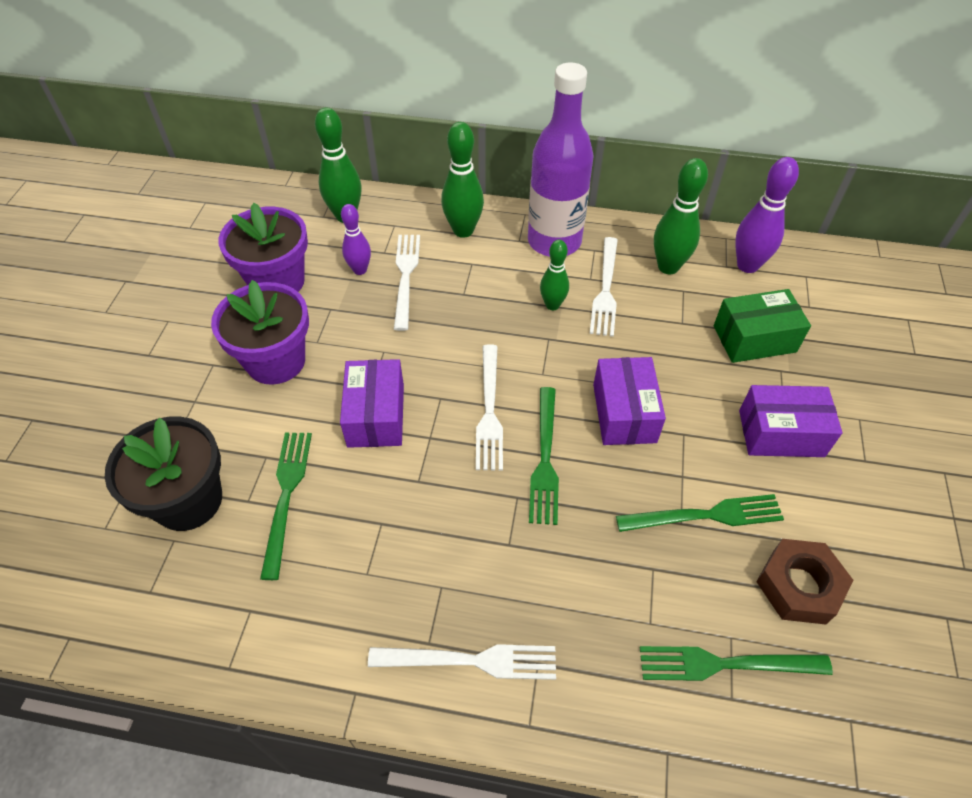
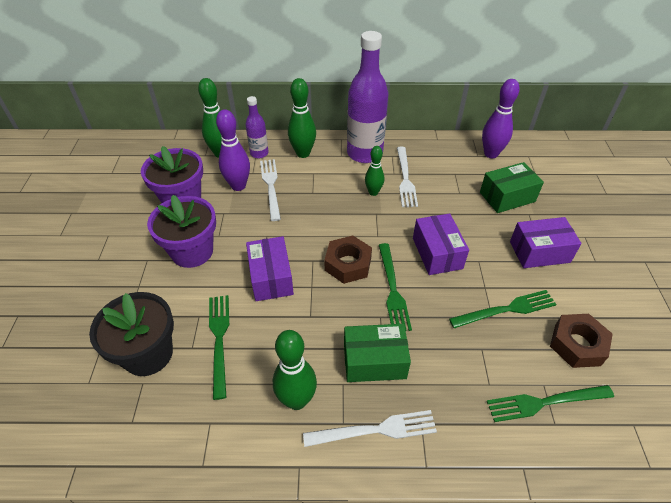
camera: 10 degrees left, 5 degrees down
(360, 270) = (238, 186): purple bowling pin -> purple bowling pin, size x1.56
(400, 223) = (259, 153): none -> purple bottle
(489, 411) = (348, 264): white fork -> brown nut
(493, 561) = (374, 361): none -> green box
(668, 267) = (441, 160): green bowling pin -> green bowling pin (297, 400)

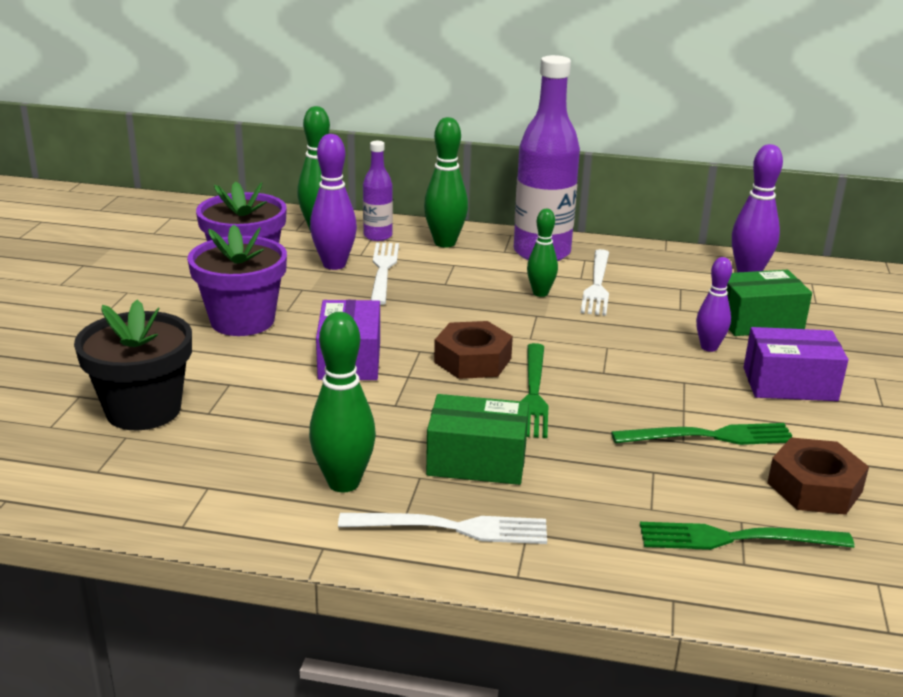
camera: 10 degrees right, 20 degrees down
(219, 339) = (251, 410): green fork -> none
(437, 253) = (619, 366): purple box -> none
(485, 226) = (709, 347): none -> purple bowling pin

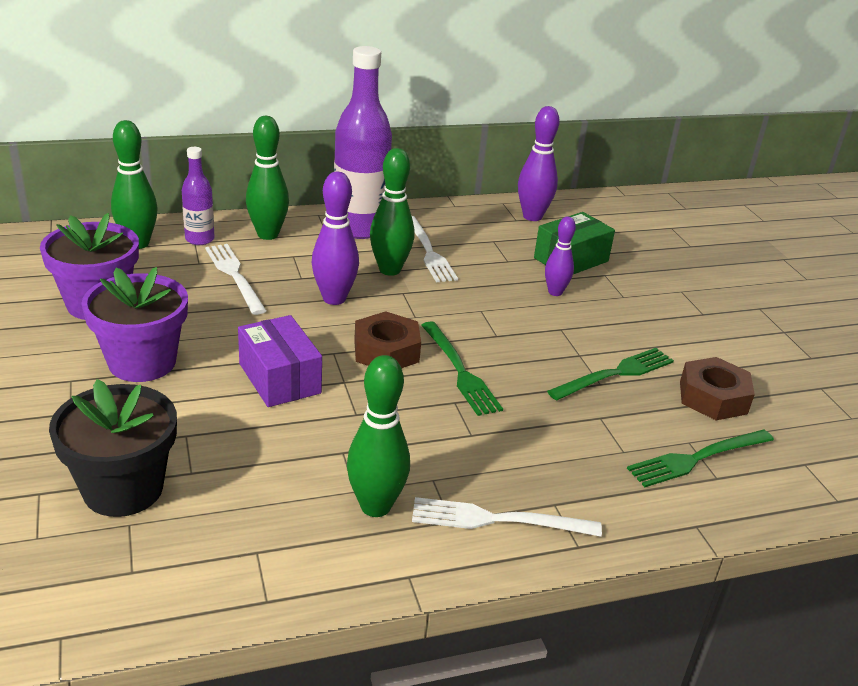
camera: 30 degrees left, 5 degrees up
(334, 265) = (183, 279): purple bowling pin -> purple bowling pin (334, 298)
(452, 528) = (497, 520): white fork -> white fork turned 150 degrees counterclockwise
(477, 461) = (466, 449): green box -> none
(540, 293) = (389, 270): green bowling pin -> green bowling pin, size x1.56
(789, 384) = (633, 311): purple box -> none

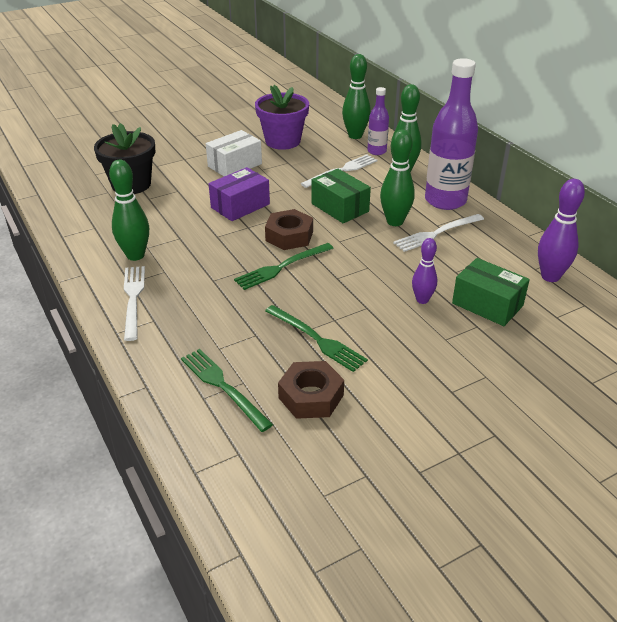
camera: 80 degrees right, 5 degrees up
(142, 362) = (235, 165): purple flower pot -> white box
(334, 298) = (340, 207): purple bowling pin -> green box

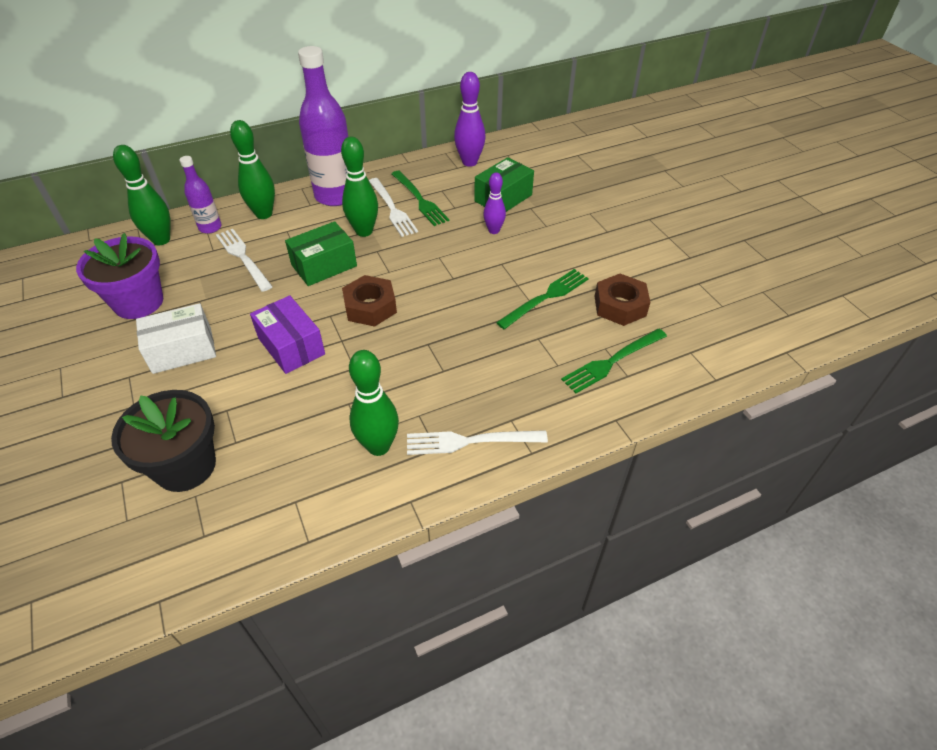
camera: 85 degrees left, 10 degrees up
(235, 165) = (182, 350): white box -> white box turned 75 degrees counterclockwise
(281, 267) = (428, 315): green fork -> green fork (420, 200)

